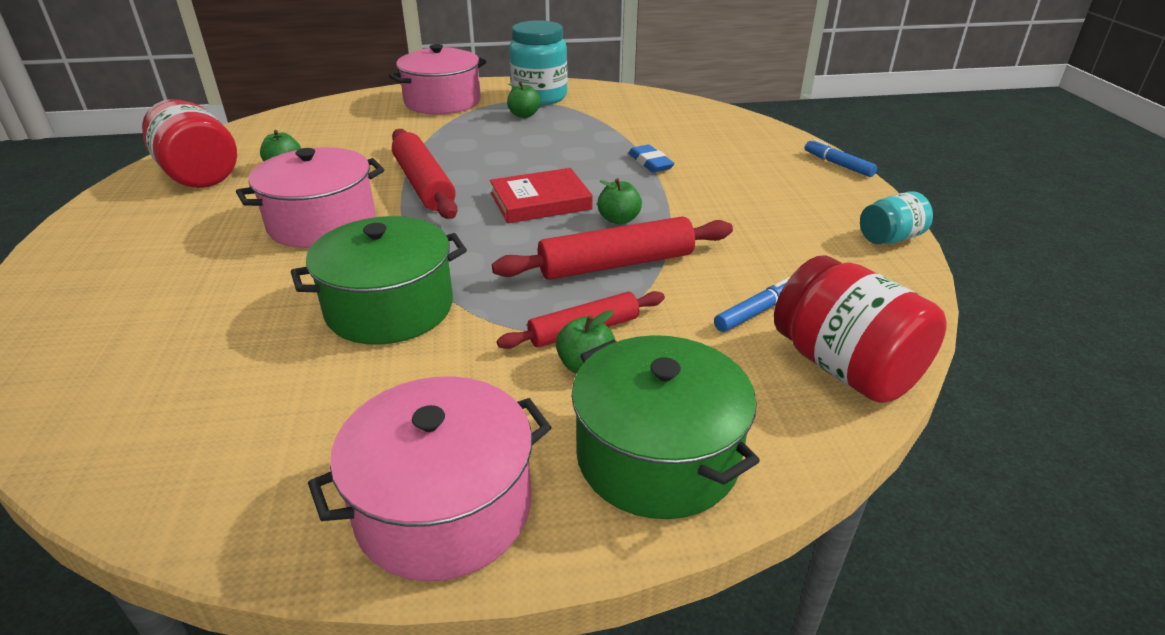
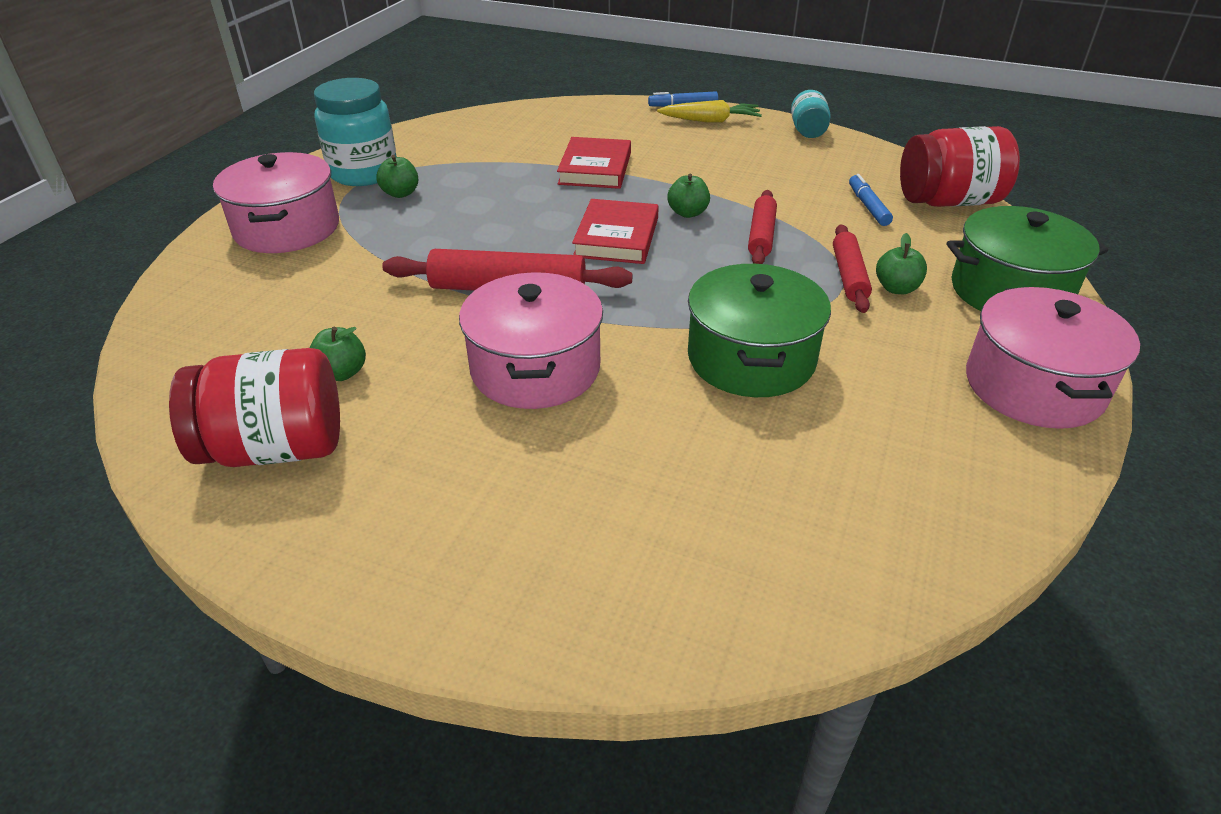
camera: 60 degrees left, 5 degrees up
(616, 264) = (761, 235): red rolling pin -> red rolling pin, size x0.64
(650, 163) = (595, 168): blue eraser -> red book
(826, 184) = (710, 121): none -> yellow carrot

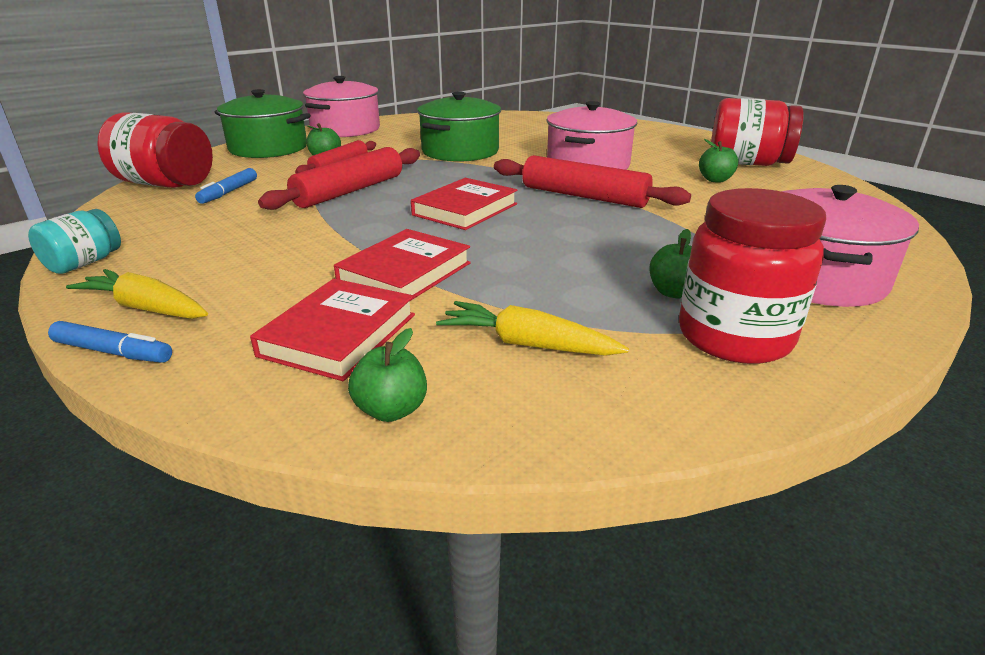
camera: 155 degrees left, 10 degrees down
(364, 173) = (734, 337): turquoise jar -> red jar
(483, 147) = (527, 344): none -> yellow carrot
(587, 131) = (339, 335): none -> red book
(687, 213) = (378, 214): green apple -> green apple (391, 410)
(761, 235) = (350, 191): red rolling pin -> red rolling pin, size x1.56

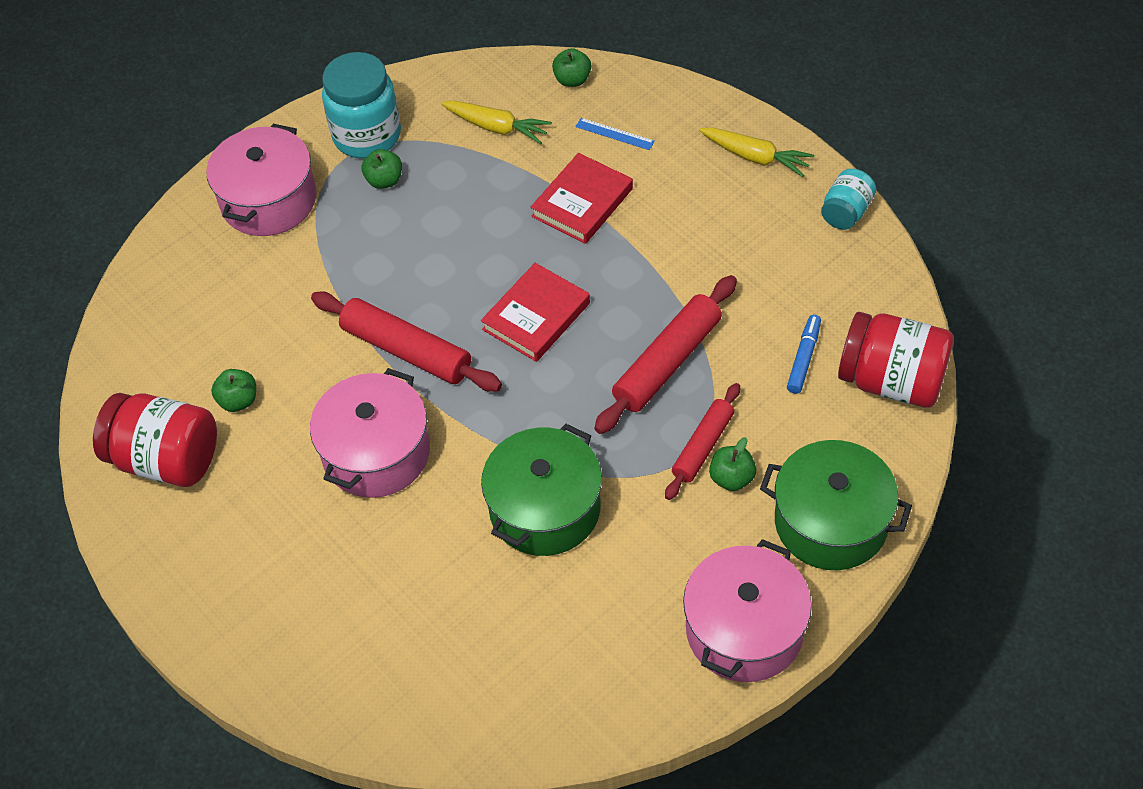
camera: 175 degrees left, 25 degrees up
(113, 352) = (747, 117): blue marker -> none
(339, 335) = (615, 134): red book -> blue ruler
(734, 337) = (367, 136): red jar -> turquoise jar

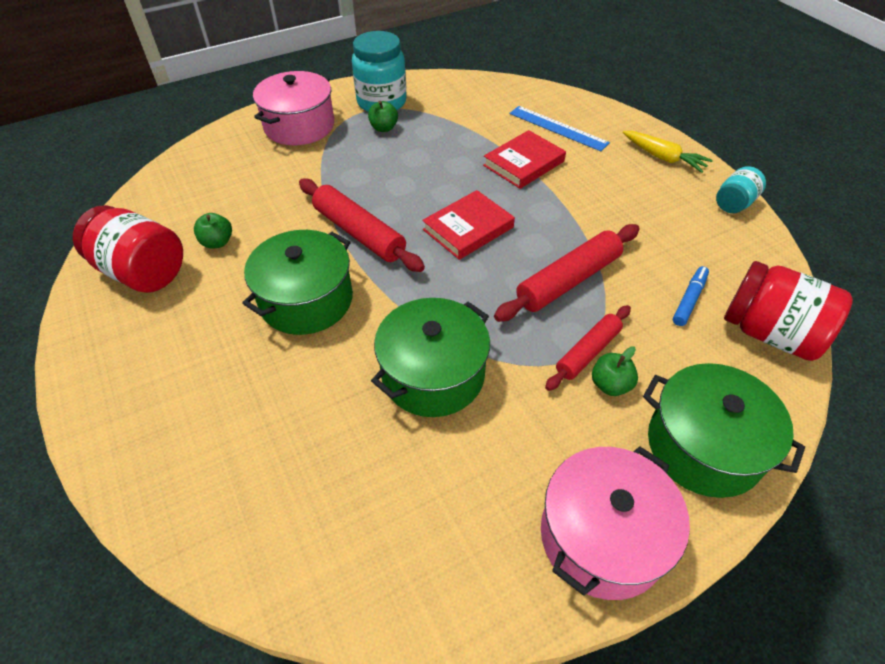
camera: 10 degrees right, 5 degrees down
(376, 452) = (306, 300): pink pot -> green pot
(497, 127) = (473, 112): yellow carrot -> none
(572, 80) = (534, 95): green apple -> none
(615, 134) = (558, 128): blue ruler -> blue ruler, size x1.76

